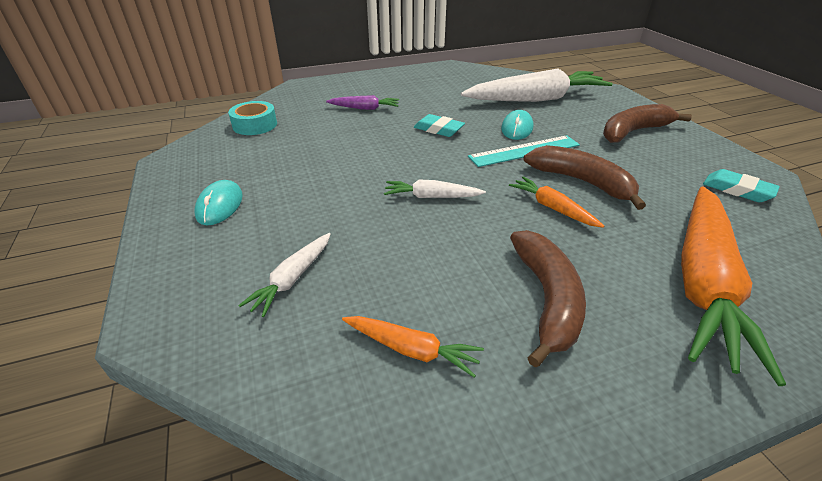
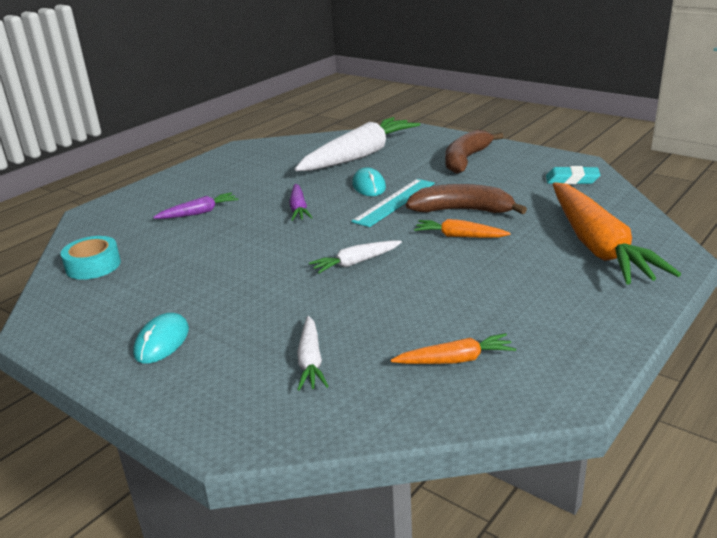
camera: 30 degrees left, 10 degrees down
(220, 205) = (162, 341): turquoise mouse -> turquoise mouse turned 45 degrees clockwise
(438, 129) = (298, 208): turquoise eraser -> purple carrot
(547, 299) = (513, 294): brown banana -> none

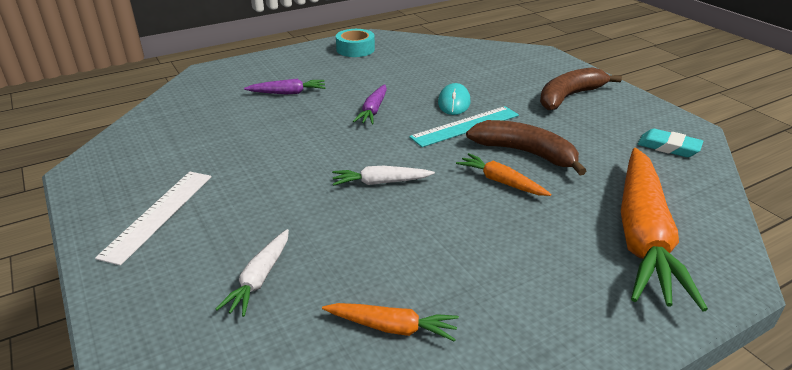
camera: 20 degrees right, 5 degrees up
(93, 266) = (168, 122): turquoise tape -> turquoise tape (355, 49)
(162, 341) = (158, 214): turquoise mouse -> white ruler
(359, 156) = (468, 69): white carrot -> none

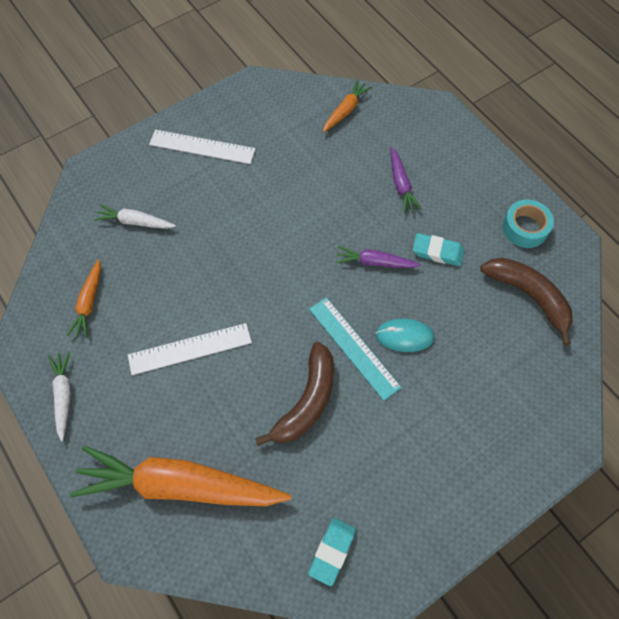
camera: 85 degrees right, 30 degrees up
(369, 83) = (437, 252): none -> turquoise eraser
(380, 182) = (249, 281): white carrot -> white carrot (63, 395)
(469, 227) = (190, 348): none -> white ruler
(501, 182) = (255, 376): orange carrot -> orange carrot (345, 110)
(569, 96) = (440, 462): brown banana -> brown banana (529, 296)

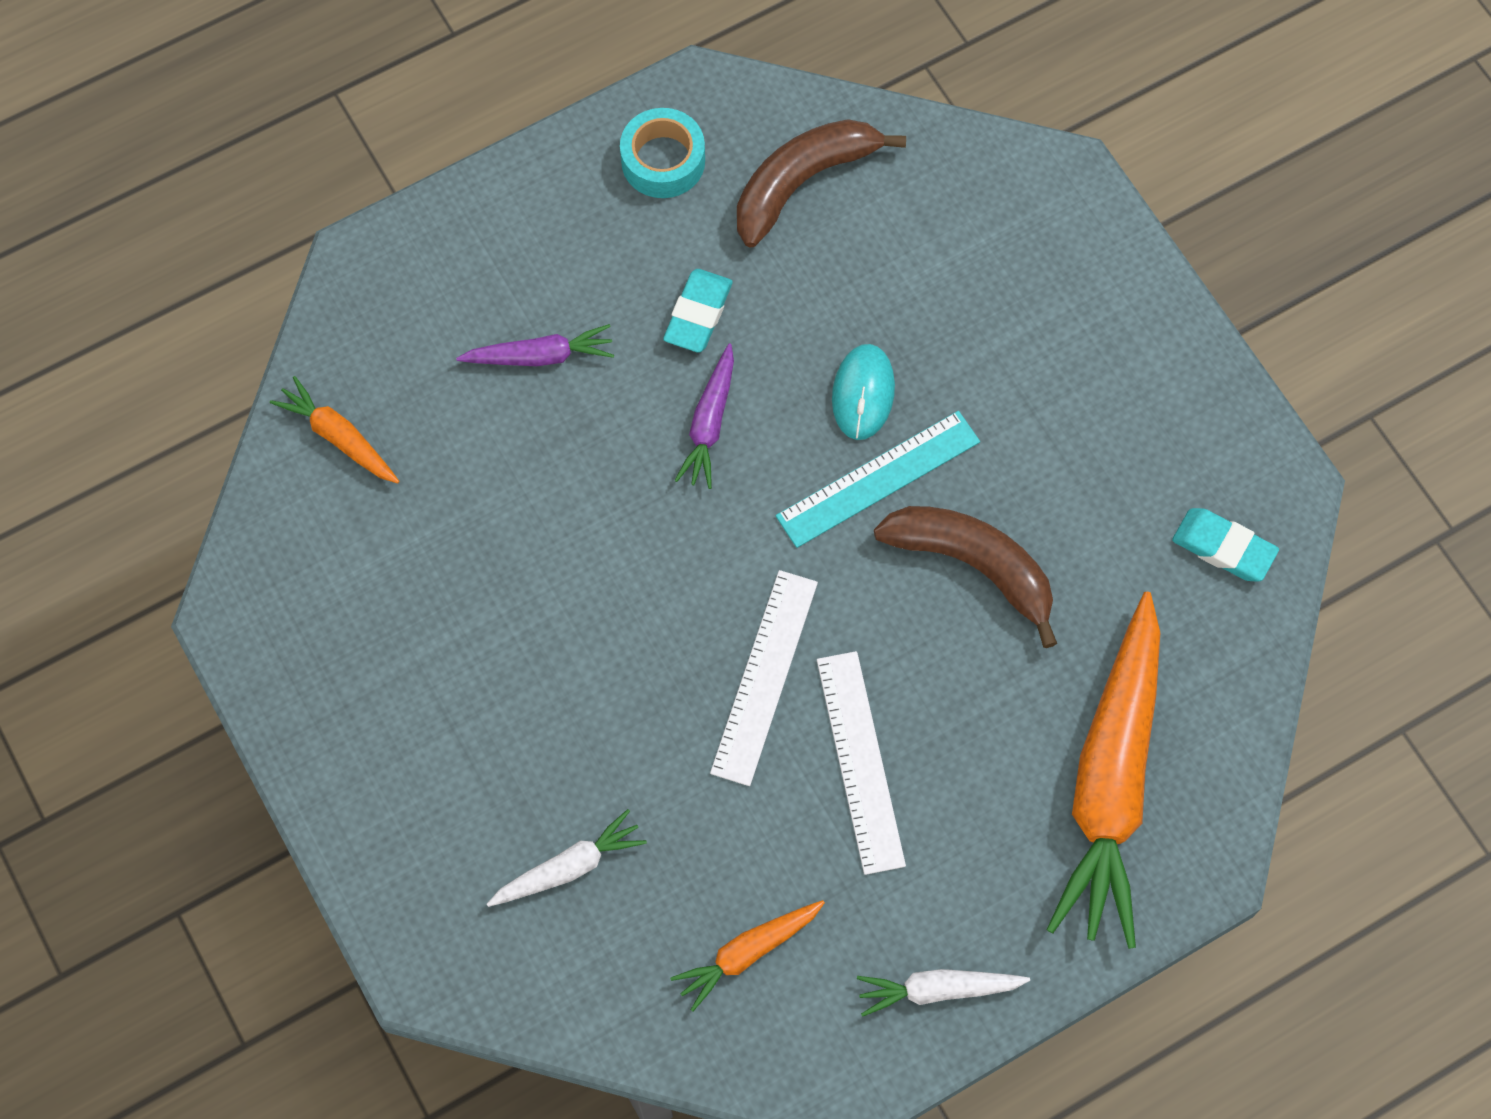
camera: 85 degrees left, 5 degrees up
(89, 303) = (747, 953): orange carrot -> orange carrot turned 135 degrees clockwise
(135, 222) = (569, 867): white carrot -> white carrot turned 135 degrees counterclockwise
(202, 147) = (393, 730): white ruler -> white ruler (764, 676)

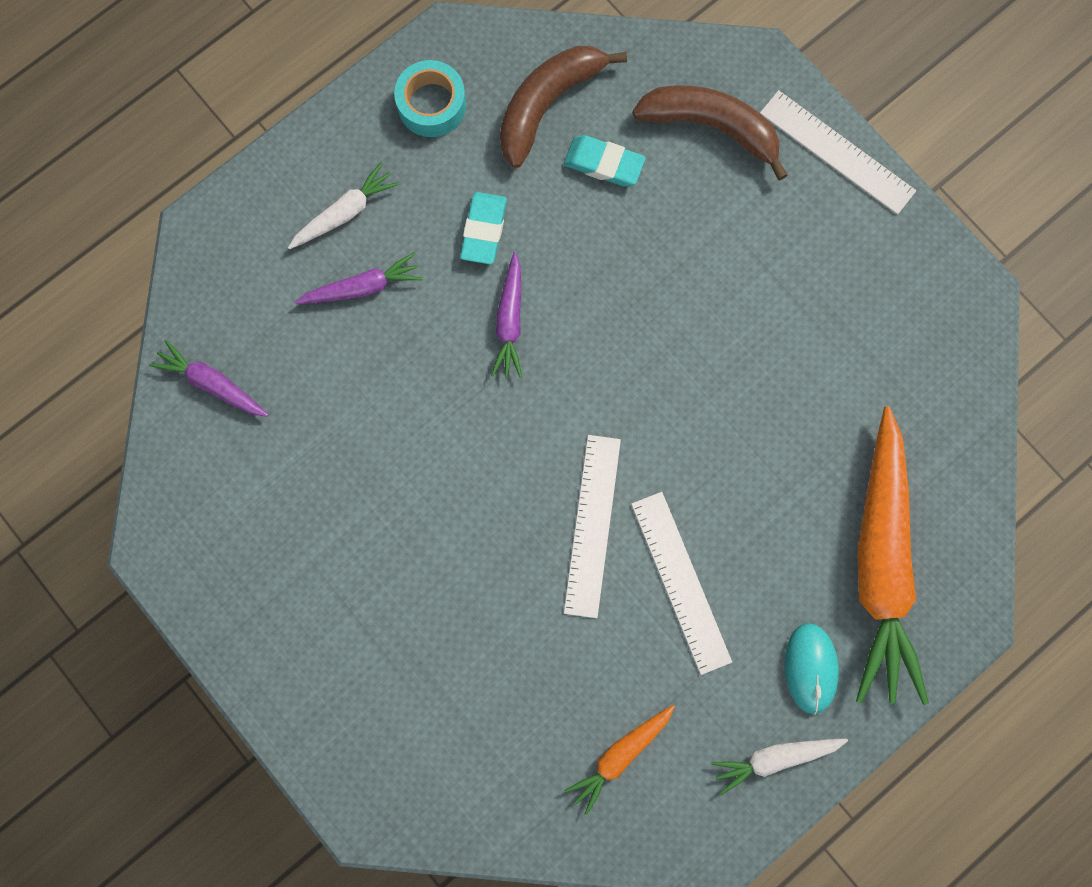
camera: 10 degrees left, 10 degrees up
(339, 437) = (212, 384): orange carrot -> purple carrot
(569, 867) = (465, 710): white carrot -> white carrot (345, 213)
(863, 393) = (628, 275): turquoise mouse -> turquoise mouse (810, 668)
(878, 478) = (653, 344): turquoise ruler -> none
(973, 565) = (741, 404): brown banana -> brown banana (711, 127)
(1145, 292) = (837, 152): none -> white ruler
(1223, 548) = (935, 355): turquoise eraser -> turquoise eraser (604, 164)

